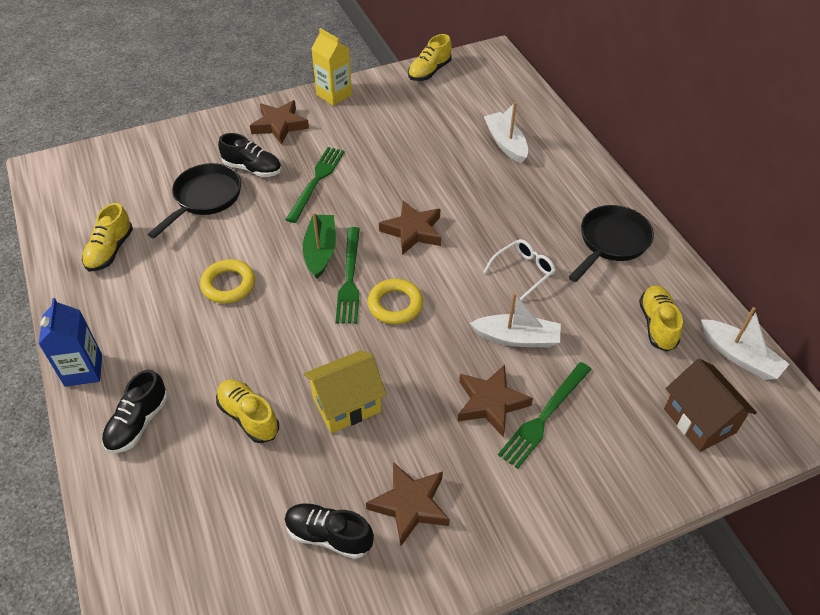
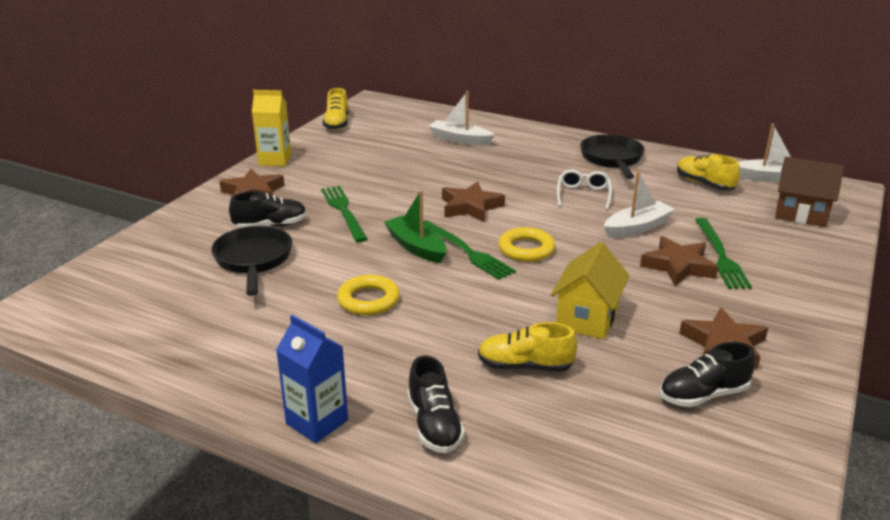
camera: 40 degrees left, 20 degrees down
(110, 250) = (207, 332): yellow shoe -> none

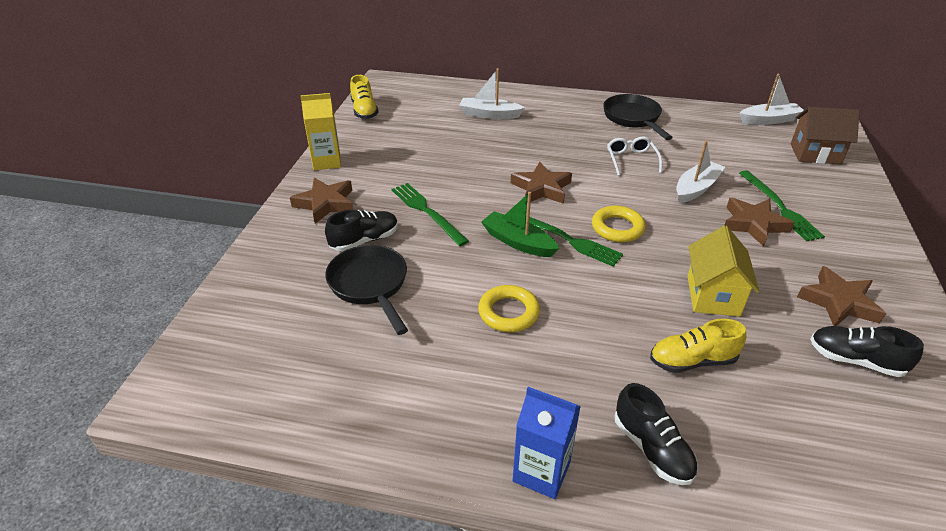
camera: 15 degrees left, 10 degrees up
(703, 395) = (855, 360): black shoe -> black shoe turned 60 degrees clockwise
(704, 184) = (723, 134): yellow shoe -> none

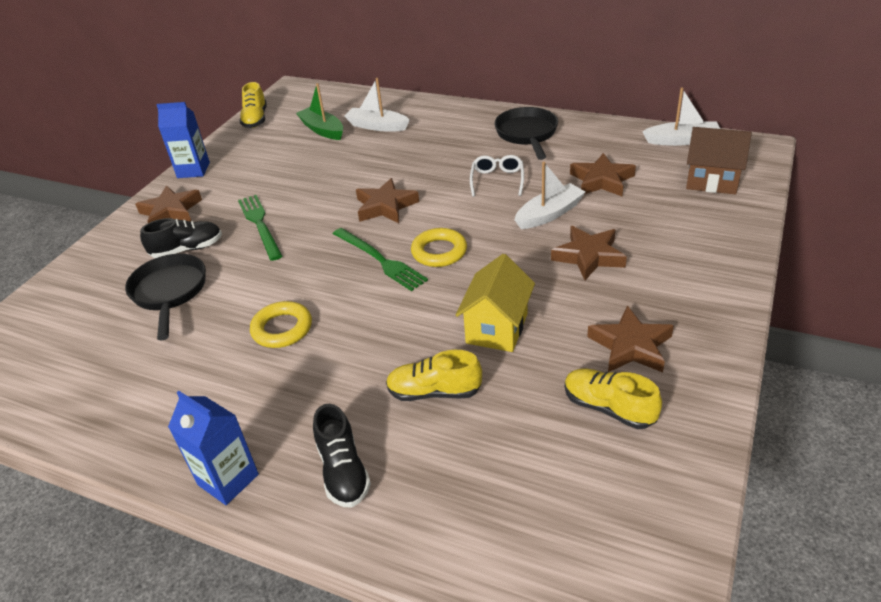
camera: 15 degrees right, 0 degrees up
(327, 162) = (193, 170): yellow carton -> blue carton
(518, 242) = (330, 260): green boat -> green boat (322, 130)
(723, 157) = (601, 180): none -> brown star
(780, 207) = (631, 239): green fork -> none
(855, 360) = (609, 408): black shoe -> yellow shoe

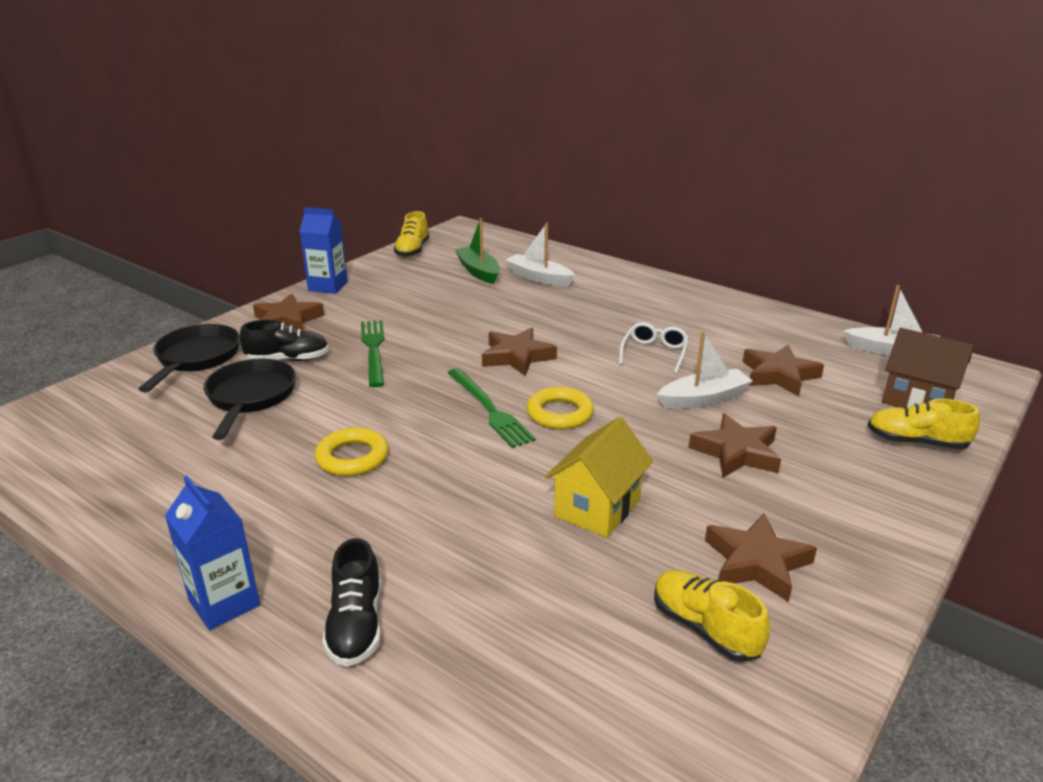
camera: 10 degrees right, 10 degrees down
(434, 392) = (497, 561): yellow shoe -> yellow shoe (916, 442)
(527, 134) = (705, 313): black pan -> black pan (196, 359)

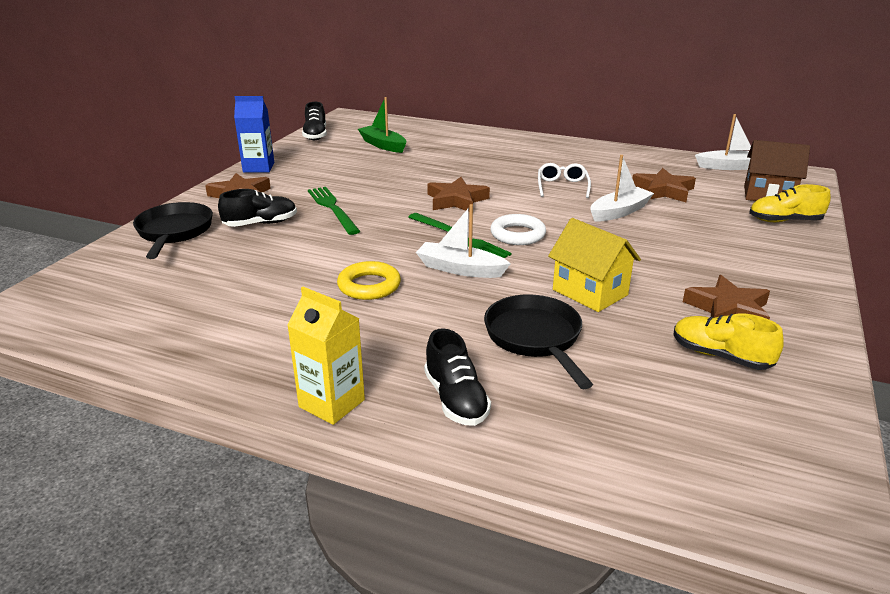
camera: 15 degrees left, 0 degrees up
(224, 603) = (332, 403): blue carton -> yellow carton
(250, 398) = (247, 255): black pan -> black pan (535, 338)
(412, 250) = (315, 135): yellow shoe -> black shoe
(538, 278) = (436, 145): white boat -> white boat (460, 269)
(560, 413) = (517, 234): yellow ring -> white ring
(597, 508) = (590, 292): yellow house -> yellow house turned 60 degrees counterclockwise
(736, 452) = (666, 243): brown star -> none

